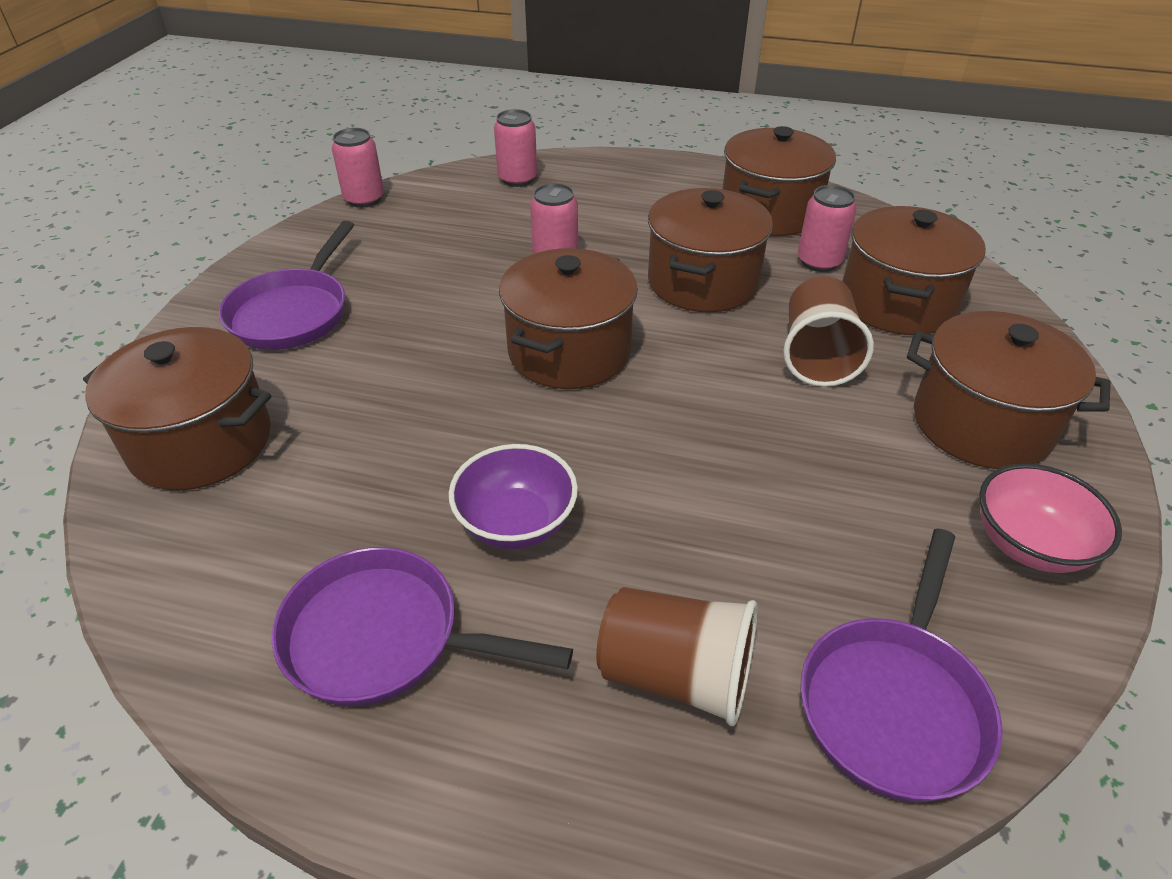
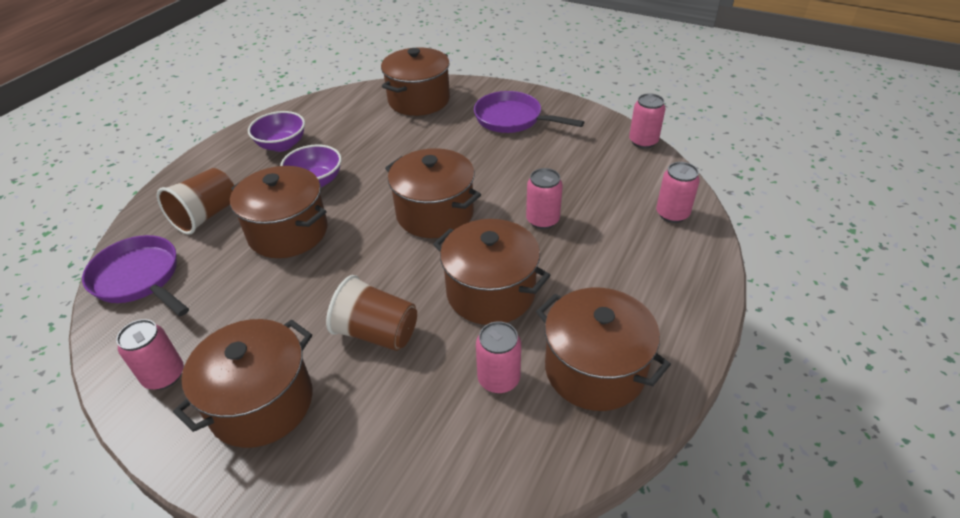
camera: 105 degrees right, 0 degrees up
(383, 637) = (282, 145): purple pan -> purple bowl
(897, 303) = (419, 414): brown pot -> brown pot (288, 232)
(1029, 544) = (164, 376): pink bowl -> pink can

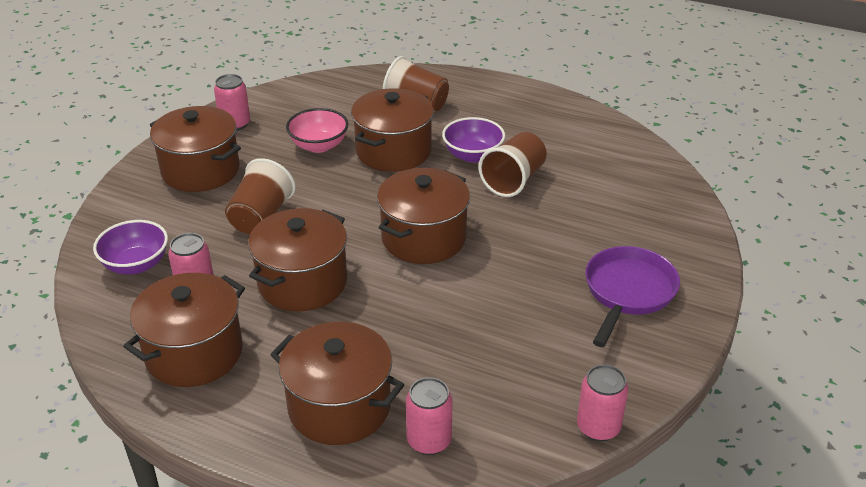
camera: 85 degrees right, 5 degrees down
(139, 278) = (337, 91): purple pan -> none
(252, 290) = (319, 145): none -> pink bowl
(282, 145) = (534, 125): purple bowl -> purple bowl (136, 264)
(363, 160) = (513, 180): none -> brown cup
(419, 100) = (653, 208): brown pot -> brown pot (339, 406)
(542, 220) = (414, 320): pink can -> none

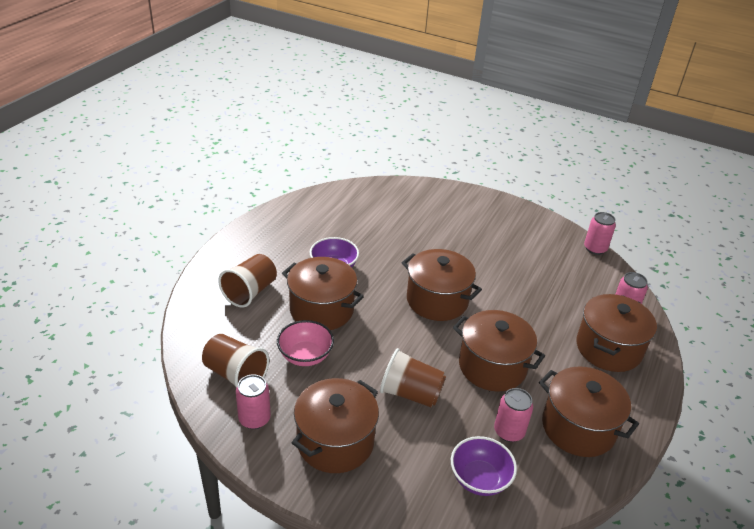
camera: 90 degrees left, 0 degrees up
(513, 180) = (369, 251): brown cup -> brown cup (235, 374)
(628, 292) = (486, 222): purple pan -> none

